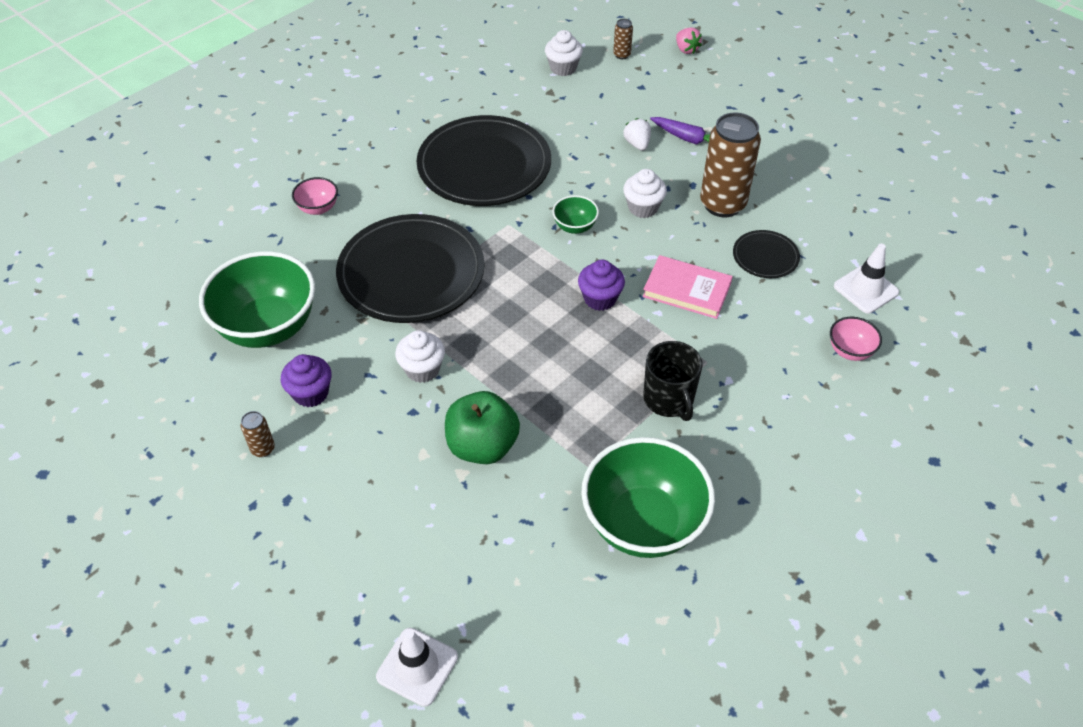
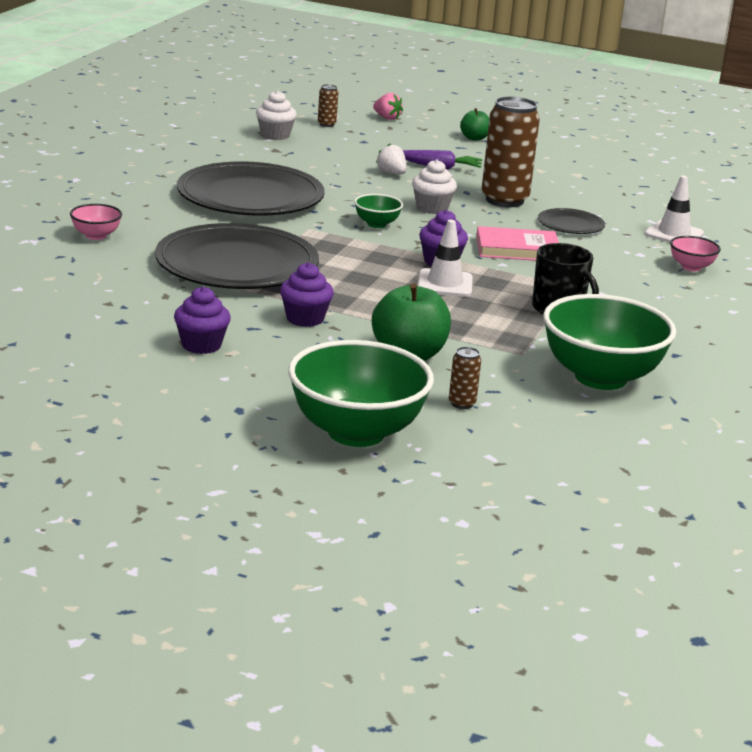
camera: 25 degrees left, 25 degrees down
(263, 449) = (183, 383): brown can -> brown can (462, 404)
(268, 327) = (113, 311): green bowl -> green bowl (356, 432)
(417, 667) = (468, 484): white traffic cone -> white traffic cone (445, 284)
(422, 369) = (305, 319): white cupcake -> purple cupcake
(754, 93) = (474, 138): none -> green apple

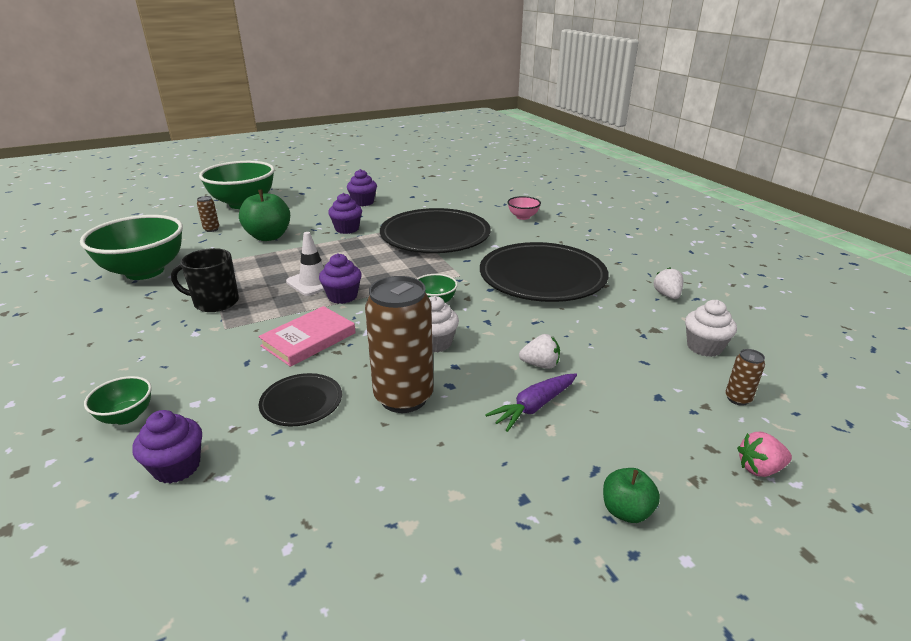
camera: 135 degrees right, 5 degrees up
(205, 152) = (667, 295): none -> white strawberry
(674, 234) = (177, 467): white traffic cone -> purple cupcake
(691, 267) = (126, 416): pink bowl -> green bowl

